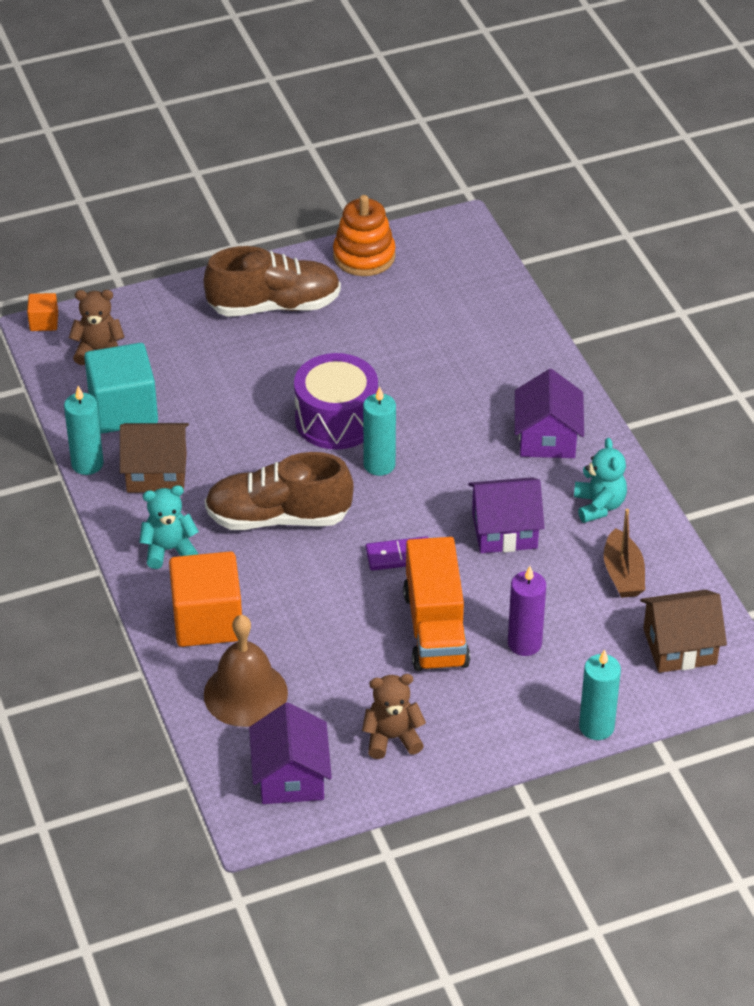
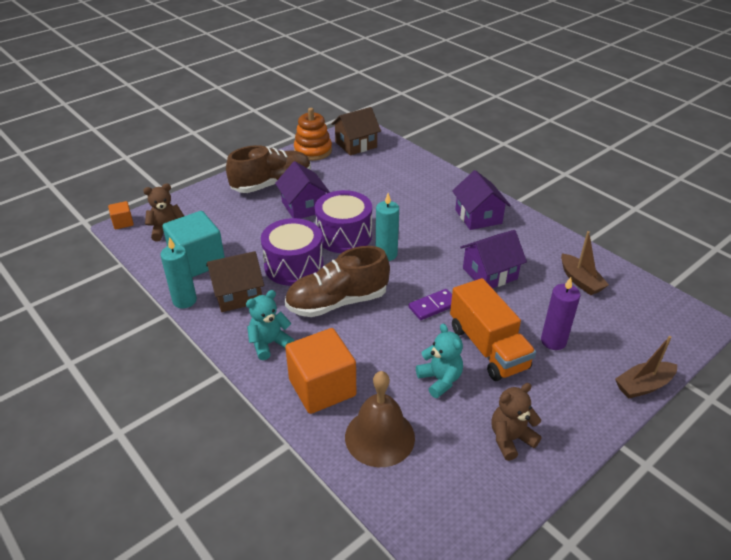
camera: 20 degrees left, 5 degrees down
(246, 450) = (294, 266): none -> purple drum
(291, 777) = (453, 498): purple house -> purple house (304, 206)
(596, 727) = (643, 385): turquoise candle -> brown boat
(599, 506) = (535, 245): turquoise teddy bear -> turquoise teddy bear (440, 380)
(680, 646) = (650, 316): brown house -> brown house (356, 144)

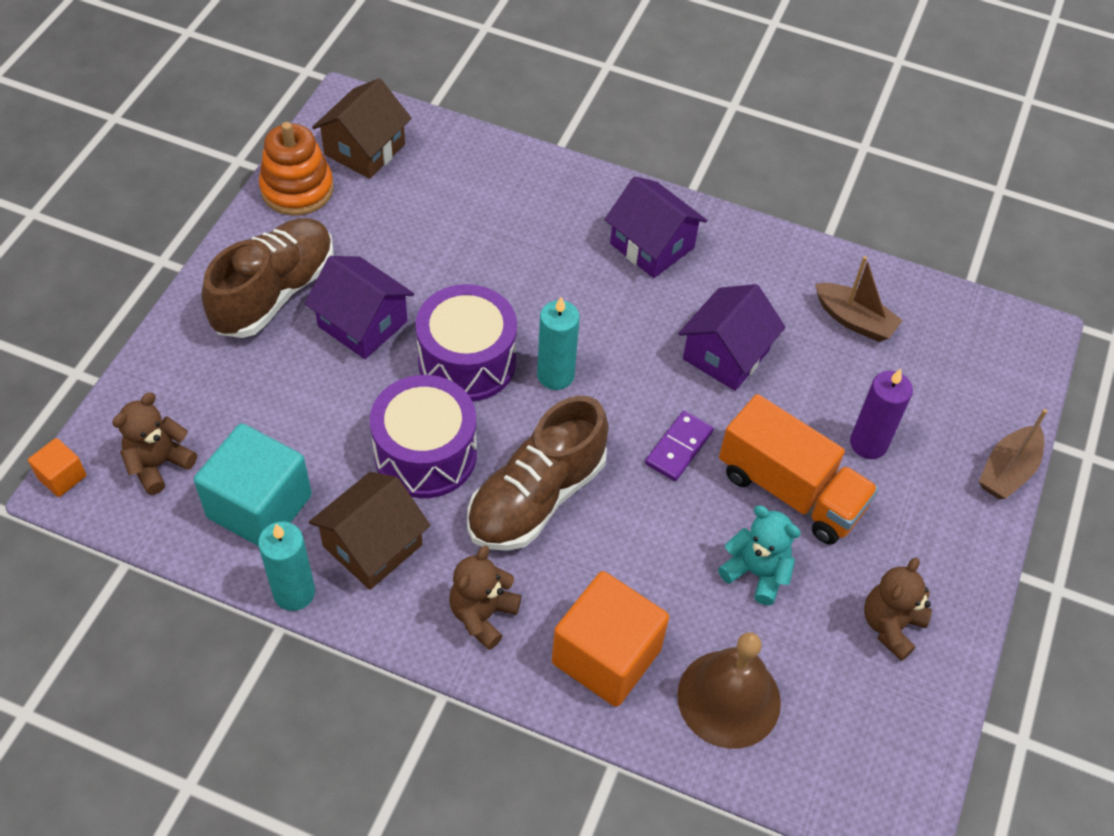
camera: 30 degrees left, 15 degrees up
(269, 343) = (482, 615): turquoise teddy bear -> brown teddy bear

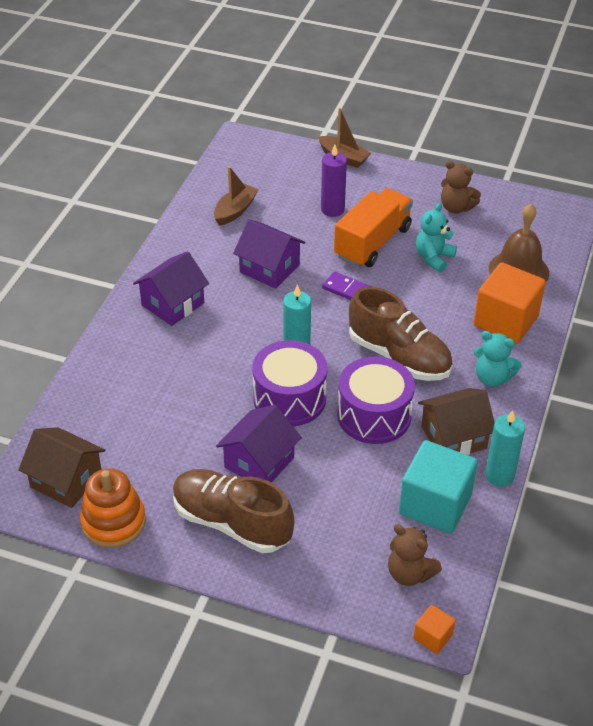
camera: 90 degrees left, 10 degrees down
(372, 545) = (454, 437): brown house -> brown house turned 60 degrees counterclockwise
(482, 615) = (492, 378): brown teddy bear -> turquoise teddy bear

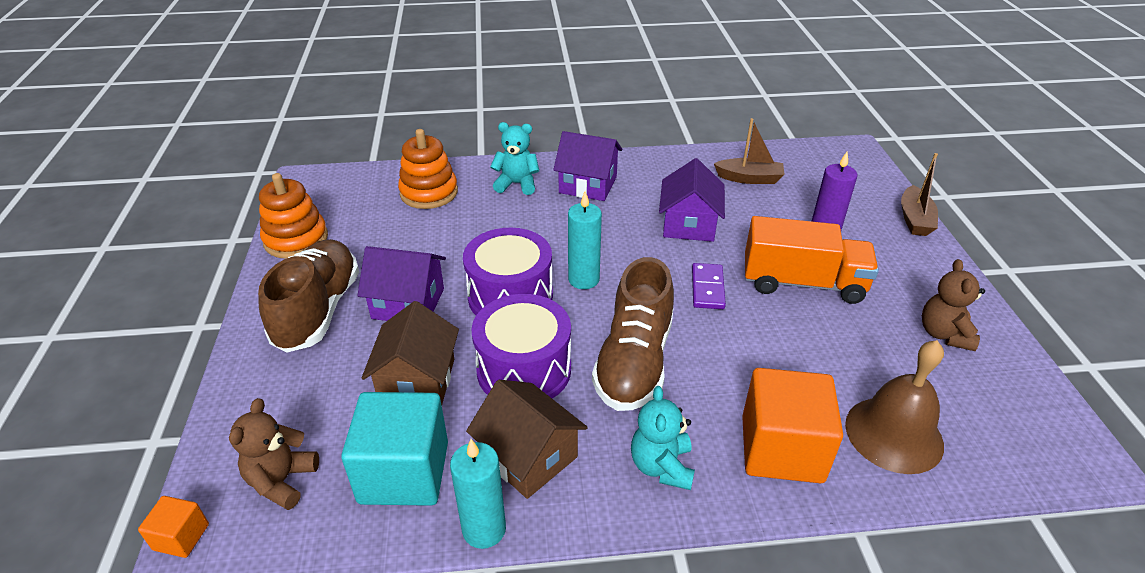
camera: 65 degrees right, 5 degrees down
(66, 480) = (336, 200): brown house -> brown house (417, 380)
(105, 410) = (429, 193): none -> orange stacking toy
(433, 258) = (830, 341): turquoise teddy bear -> turquoise teddy bear (517, 184)

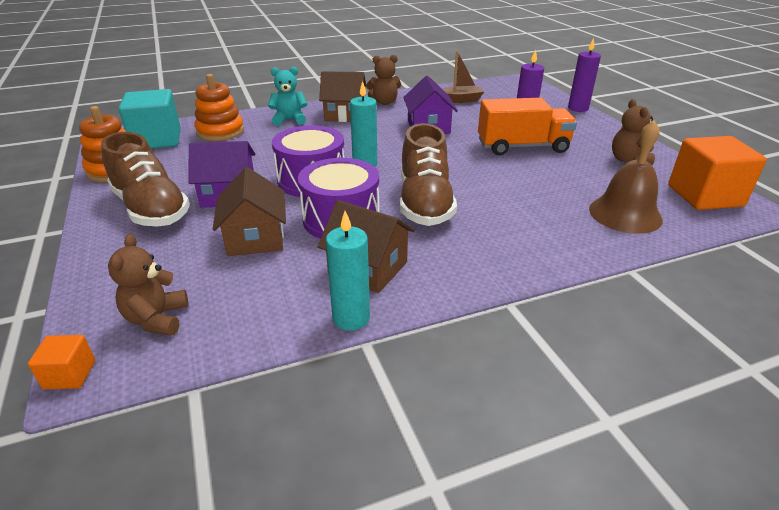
camera: 15 degrees left, 5 degrees down
(318, 310) = (151, 209): brown shoe -> brown shoe turned 150 degrees clockwise
(404, 472) = (267, 295): turquoise cube -> turquoise cube (157, 140)
(588, 185) = (344, 115): purple house -> brown house
(647, 168) = (384, 102): none -> brown teddy bear
(661, 466) = (474, 257): turquoise teddy bear -> none
(707, 288) = (458, 157): purple domino -> none
(781, 449) = (554, 233): orange cube -> orange cube (704, 196)
(914, 219) = (578, 108): brown boat -> purple candle

